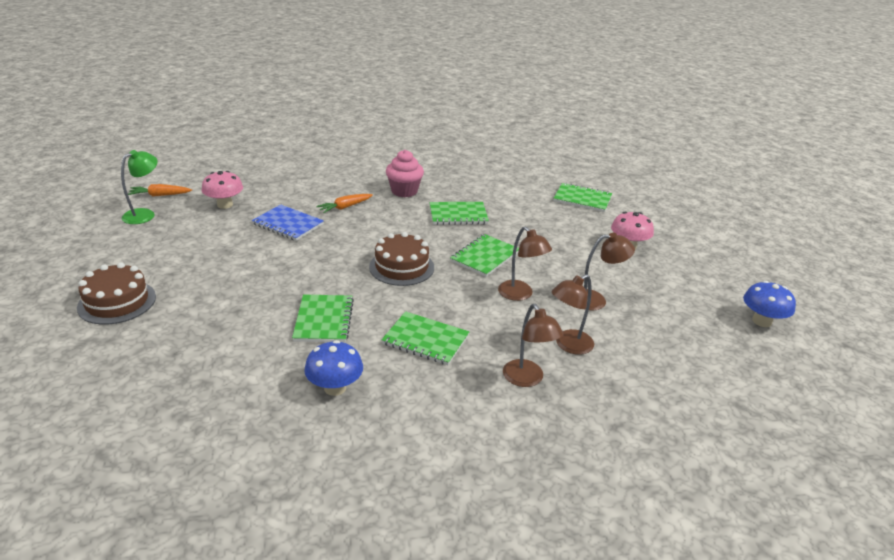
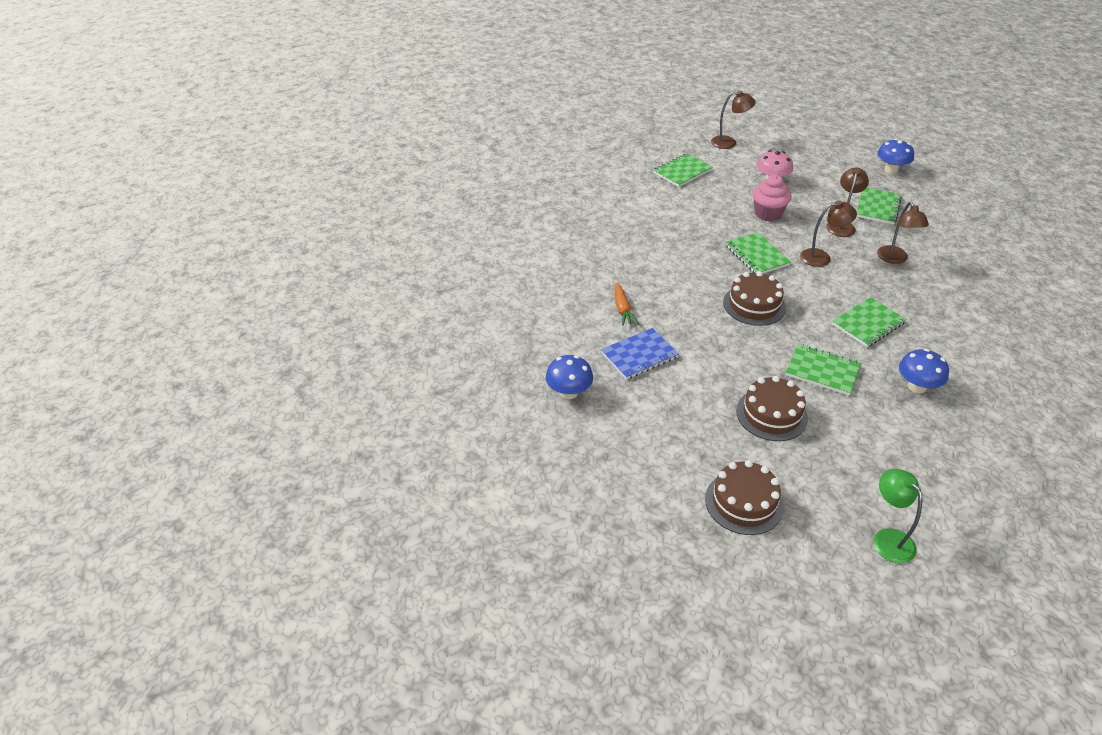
camera: 60 degrees left, 10 degrees up
(144, 214) = (557, 460): green lamp -> green lamp (888, 538)
(160, 195) = (513, 441): orange carrot -> none
(225, 205) = (569, 392): pink mushroom -> blue mushroom
(241, 299) = (771, 414): none -> brown cake
(404, 191) = (609, 263): pink cupcake -> pink cupcake (768, 214)
(458, 215) = (675, 246): green notebook -> green notebook (877, 207)
(527, 379) = (929, 291): brown lamp -> brown lamp (729, 143)

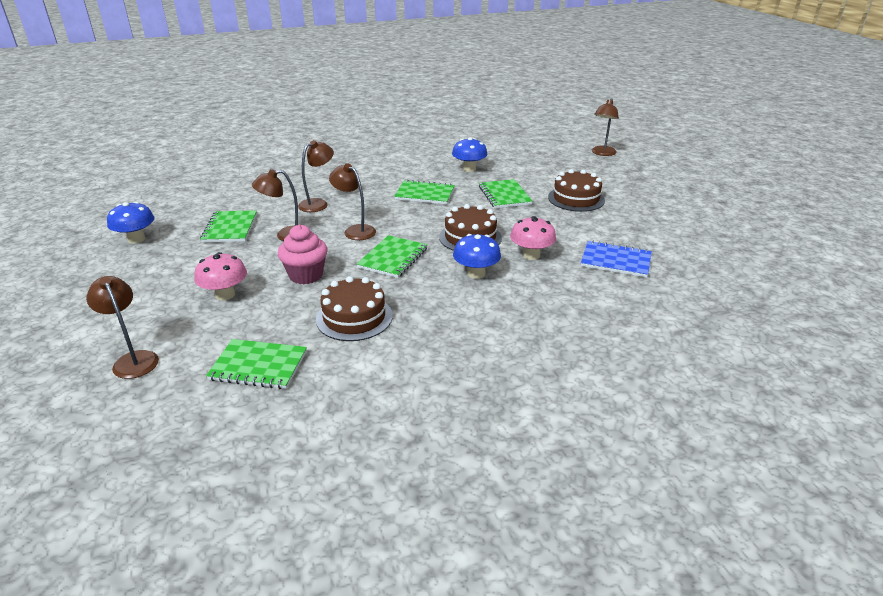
camera: 130 degrees left, 10 degrees down
(569, 392) = (710, 272): blue mushroom -> blue mushroom (476, 273)
(622, 309) = (578, 292): orange carrot -> none
(694, 318) = (531, 255): none -> pink mushroom
(744, 502) = (657, 187): brown cake -> brown cake (354, 317)
(877, 207) = (230, 228): green notebook -> green notebook turned 75 degrees counterclockwise
(888, 538) = (602, 153): green lamp -> brown lamp

